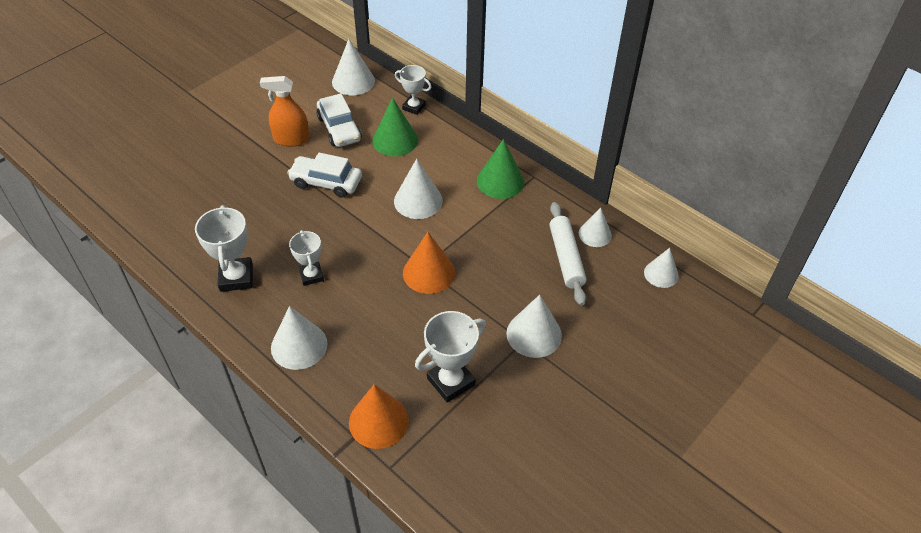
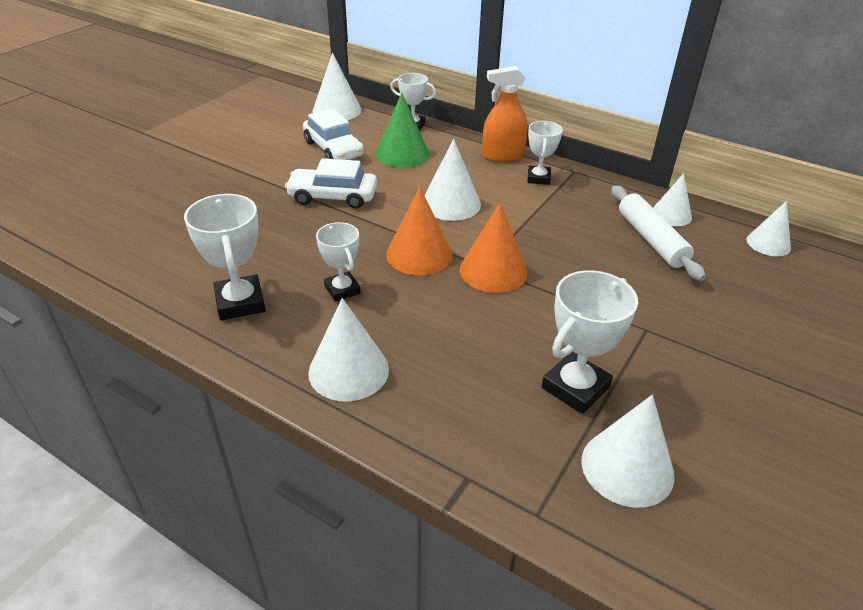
camera: 10 degrees left, 10 degrees down
(291, 139) = (279, 162): orange spray bottle -> orange spray bottle (502, 156)
(378, 421) = (495, 452): orange cone -> orange cone (419, 254)
(500, 181) = (538, 178): green cone -> white trophy
(534, 334) = (655, 320): white cone -> white cone (627, 467)

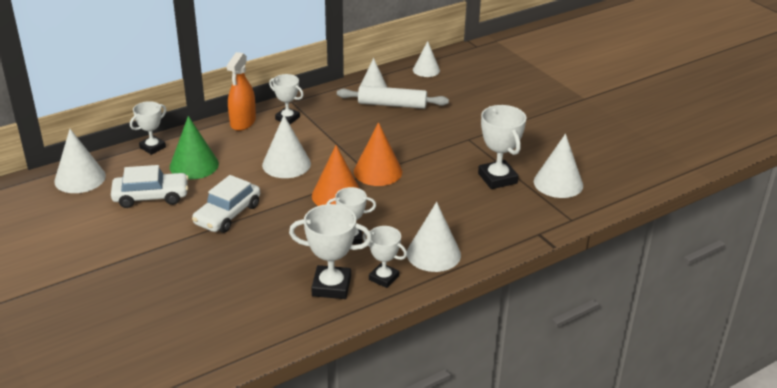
camera: 65 degrees left, 5 degrees down
(275, 340) = (384, 278): none -> white trophy

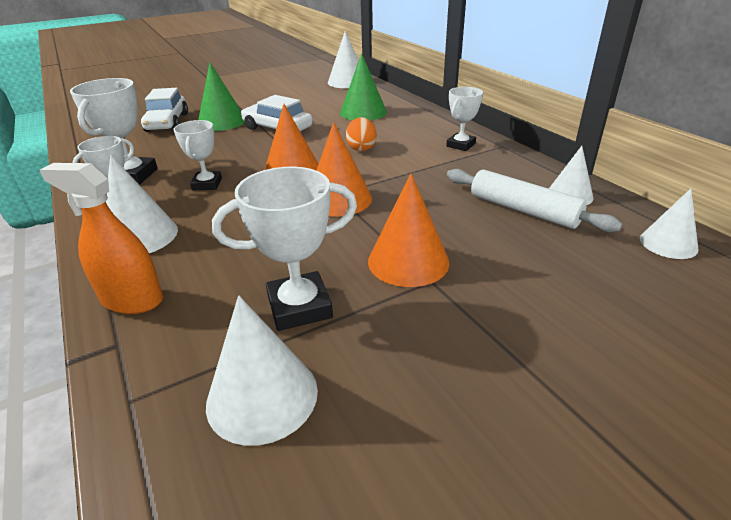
camera: 95 degrees right, 0 degrees up
(151, 197) = (315, 102): white car -> white car (167, 122)
(152, 147) = (394, 97): white trophy -> none
(195, 256) = (222, 121): none -> green cone
(243, 122) = (446, 125): orange spray bottle -> orange spray bottle (132, 299)
(286, 164) = (361, 148): white cone -> orange egg
(392, 104) = (523, 210): white rolling pin -> white rolling pin turned 60 degrees counterclockwise
(451, 145) = (408, 261): none -> orange cone

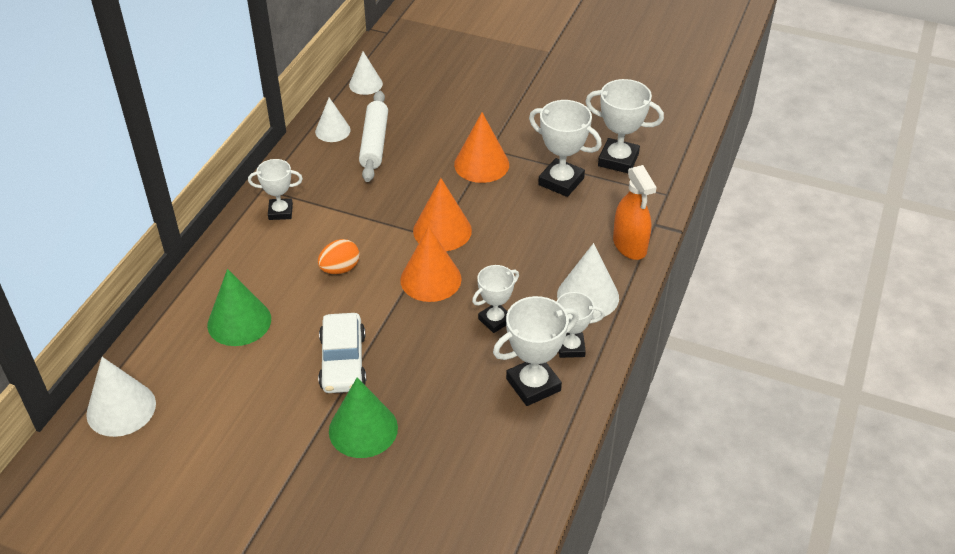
camera: 130 degrees left, 10 degrees up
(167, 122) = (408, 482): white car -> none
(262, 396) = (618, 160): white cone -> white trophy

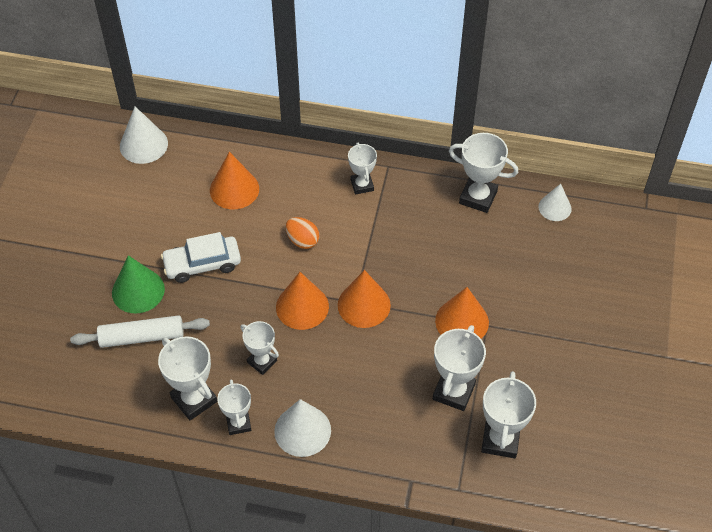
camera: 80 degrees right, 10 degrees up
(239, 322) = (234, 189): green cone -> orange cone
(332, 131) = (478, 197): white cone -> white trophy
(374, 143) = (469, 232): white rolling pin -> white rolling pin (142, 337)
(629, 245) = (375, 460): orange spray bottle -> none

